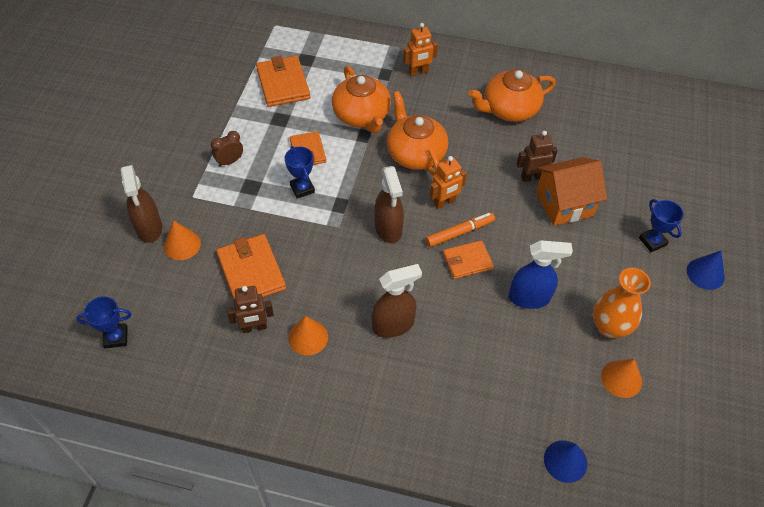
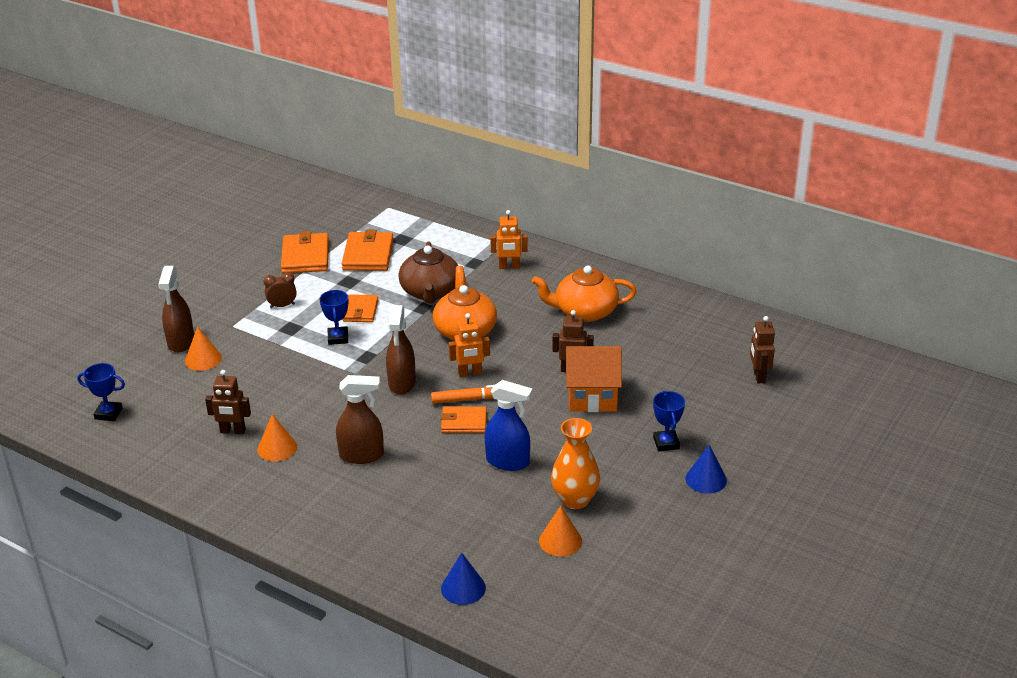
camera: 20 degrees right, 20 degrees down
(251, 271) = (254, 390): orange wallet -> orange wallet (305, 256)
(362, 116) = (430, 292): orange teapot -> brown teapot
(688, 148) = (759, 376): none -> brown robot

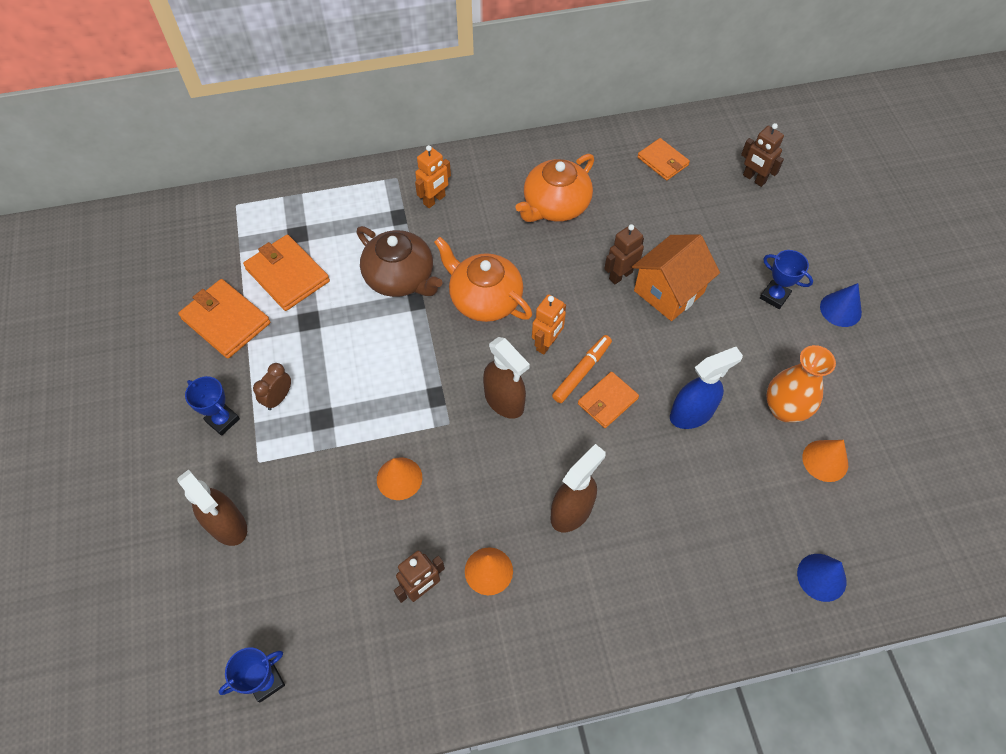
camera: 45 degrees left, 25 degrees up
(203, 359) = (280, 527): orange cone -> orange cone (399, 478)
(338, 338) = (382, 395): blue trophy -> blue trophy (222, 420)
(360, 311) = (363, 347): orange wallet -> orange wallet (662, 161)

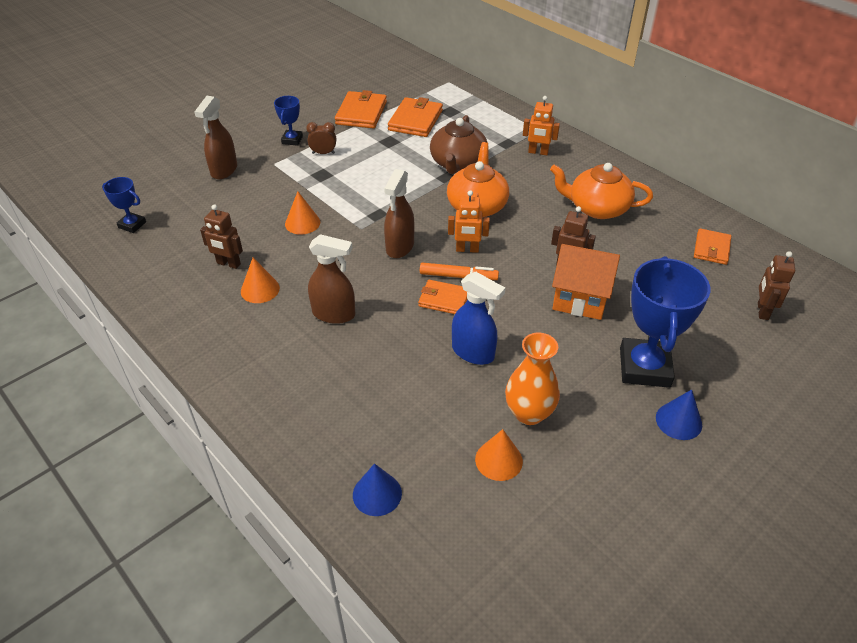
camera: 60 degrees right, 15 degrees down
(774, 296) = (644, 367): blue trophy -> blue trophy, size x1.99

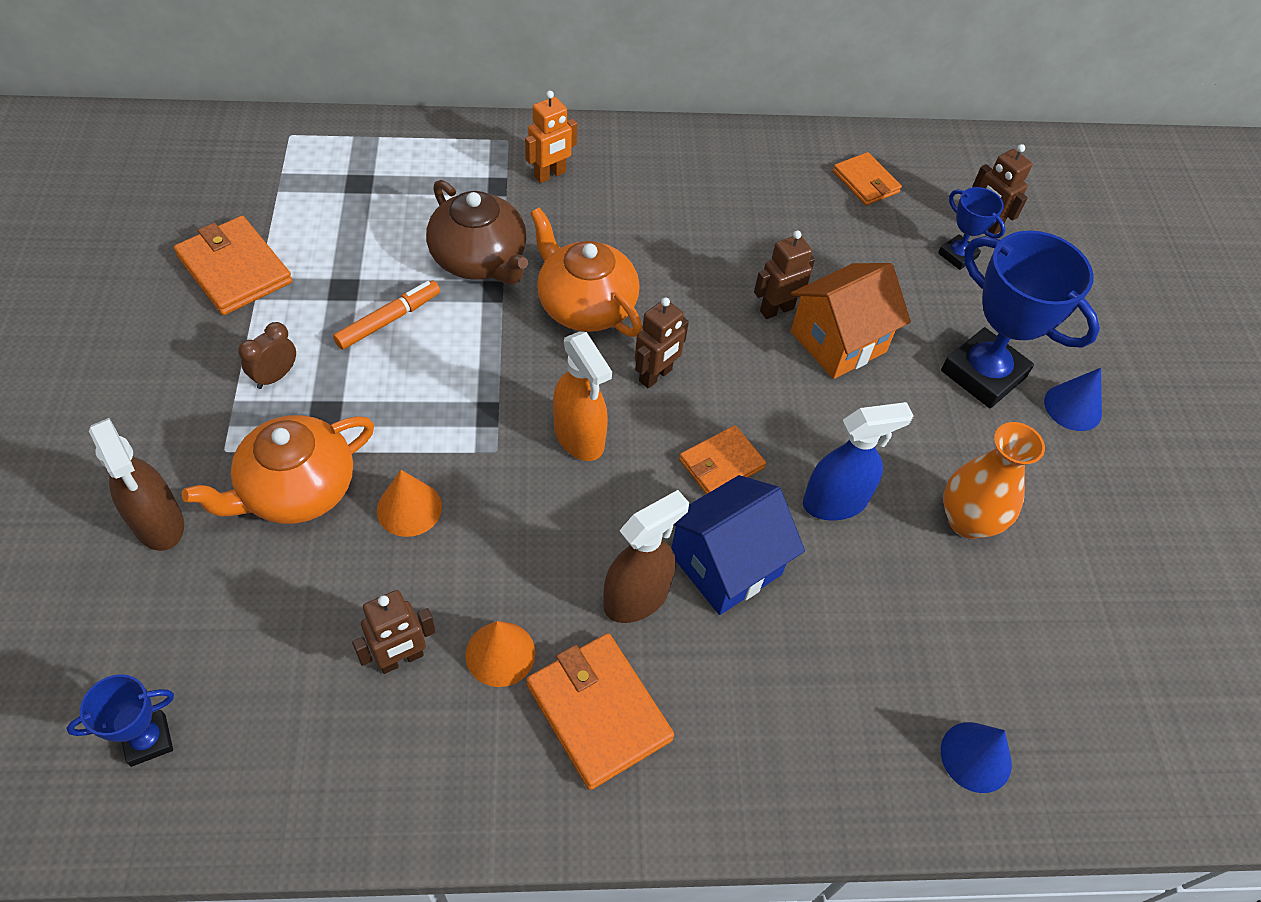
camera: 55 degrees left, 10 degrees up
(292, 140) = (193, 390): blue trophy -> blue trophy (957, 255)
(387, 333) = (725, 564): none -> blue house
(399, 247) = (579, 437): brown spray bottle -> orange spray bottle
(415, 120) = (332, 229): orange wallet -> orange wallet (598, 712)
(458, 276) = (695, 420): orange marker -> orange marker (389, 320)
(467, 249) = (656, 376): orange robot -> brown robot
(498, 460) = (1012, 599): orange cone -> none
(597, 208) = (709, 210): orange teapot -> orange teapot (296, 490)

